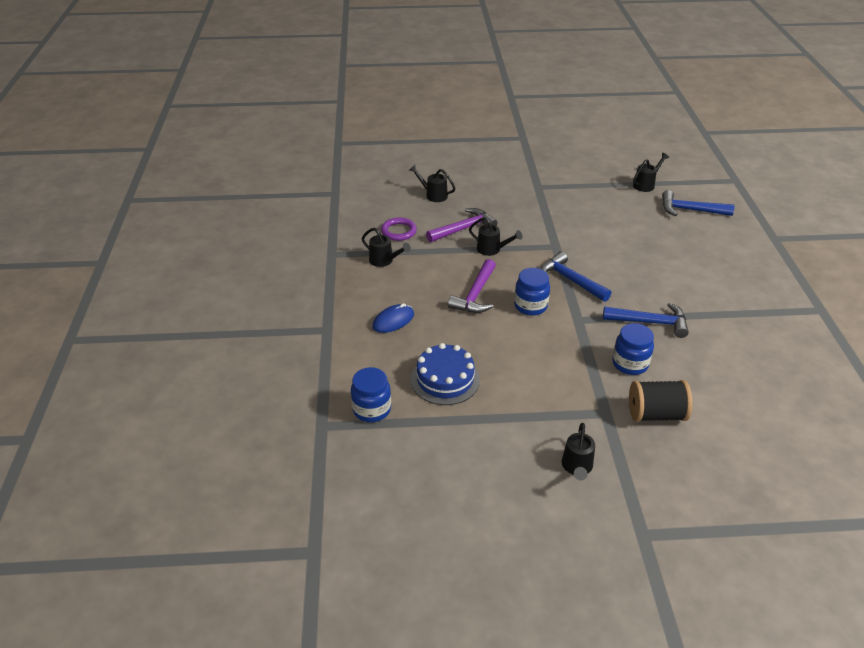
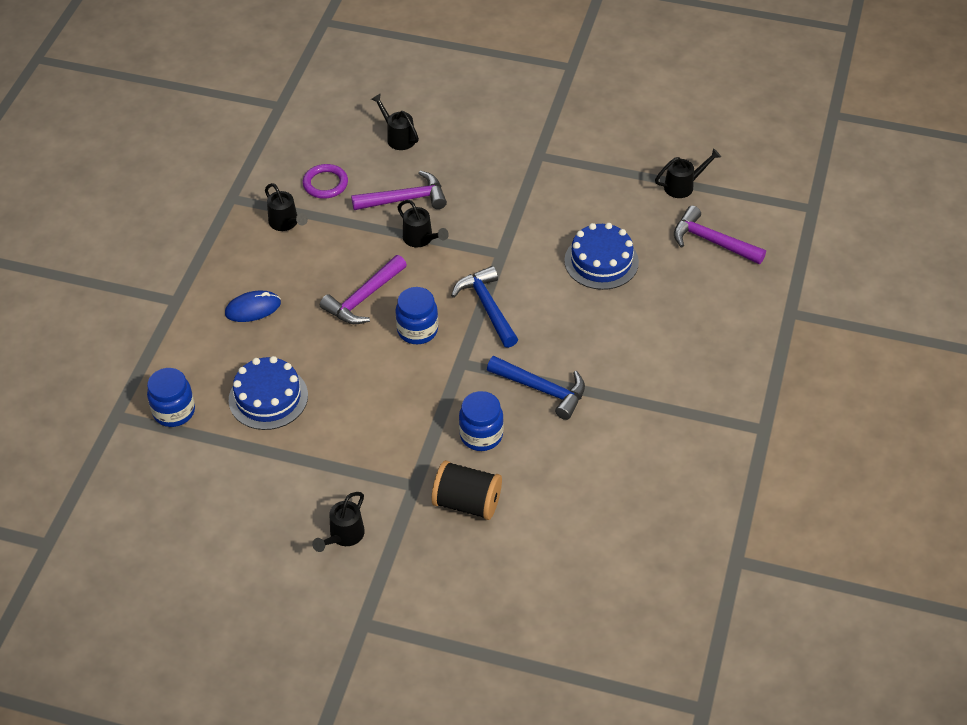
camera: 20 degrees right, 10 degrees up
(627, 236) = (601, 261): none -> blue cake
(690, 210) = (712, 241): blue hammer -> purple hammer

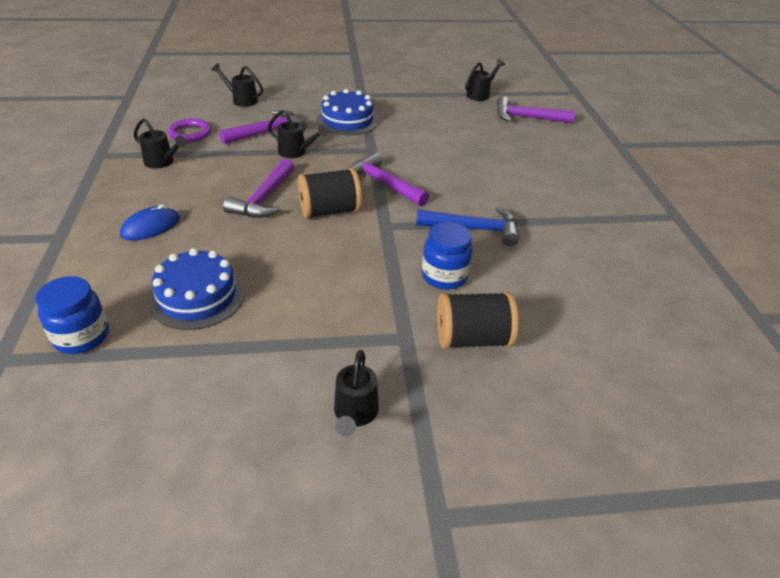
camera: 25 degrees left, 10 degrees down
(417, 330) = (329, 211): blue jar -> black spool
(487, 307) = (383, 184): blue hammer -> purple hammer
(601, 261) = (455, 141): blue cake -> blue cake (347, 120)

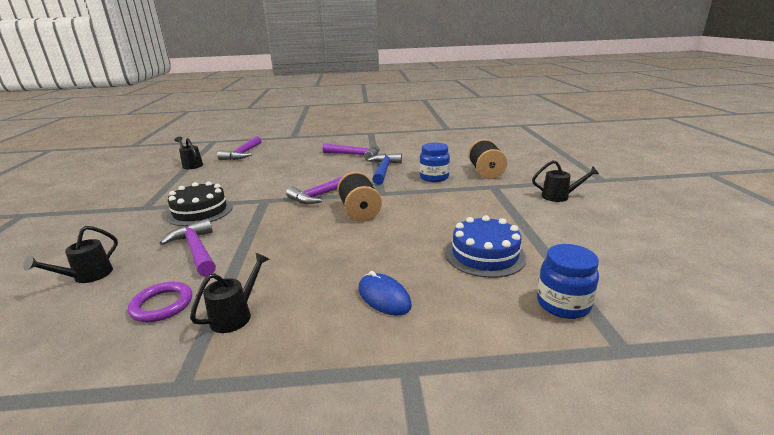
camera: 85 degrees left, 15 degrees down
(264, 198) = (336, 240): purple hammer -> purple hammer (355, 155)
(296, 152) = (253, 231): black watering can -> none
(347, 120) = (200, 211): blue cake -> black cake

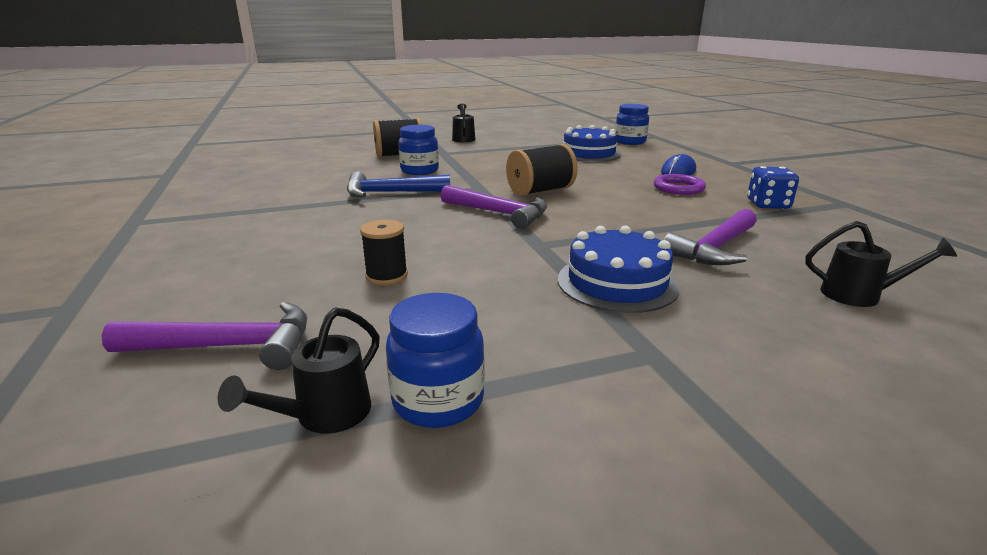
camera: 105 degrees left, 0 degrees up
(162, 305) = (809, 233): purple ring -> purple ring (678, 188)
(176, 176) = (438, 401): none -> blue jar
(200, 211) = (617, 283): black cake -> blue cake
(236, 315) = (768, 205): black watering can -> blue dice
(267, 170) = (386, 276): none -> black spool
(355, 155) = (303, 216): purple hammer -> none

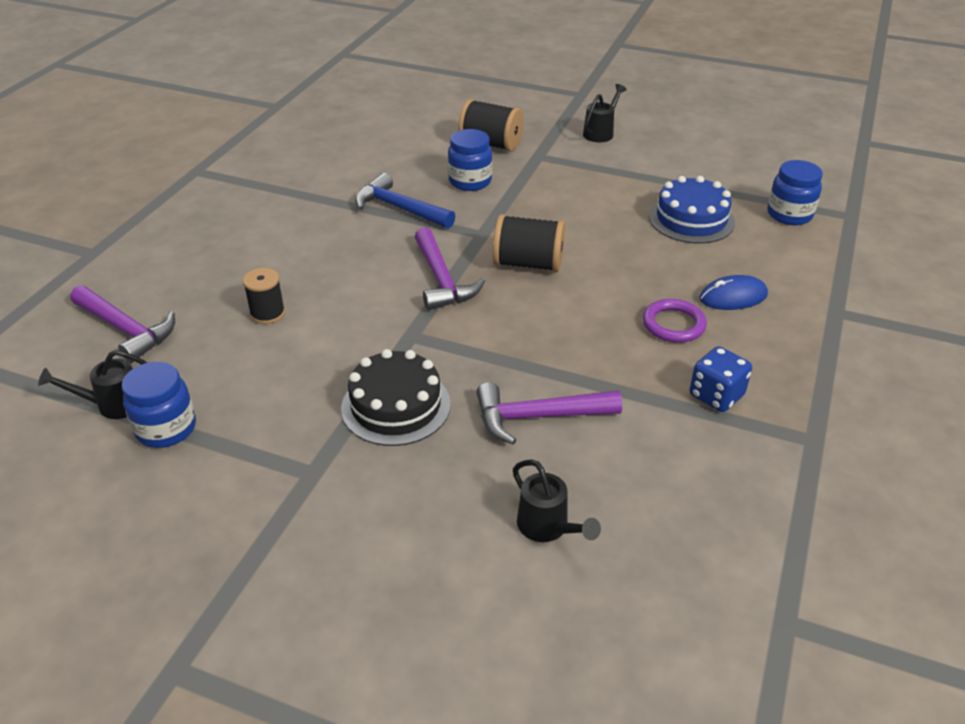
camera: 40 degrees right, 15 degrees up
(617, 283) = (396, 406): blue cake -> black cake

